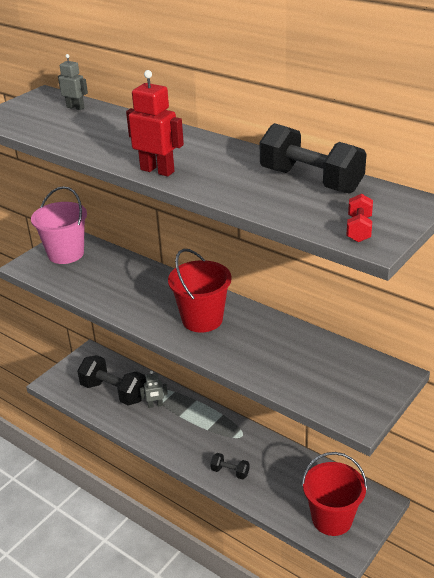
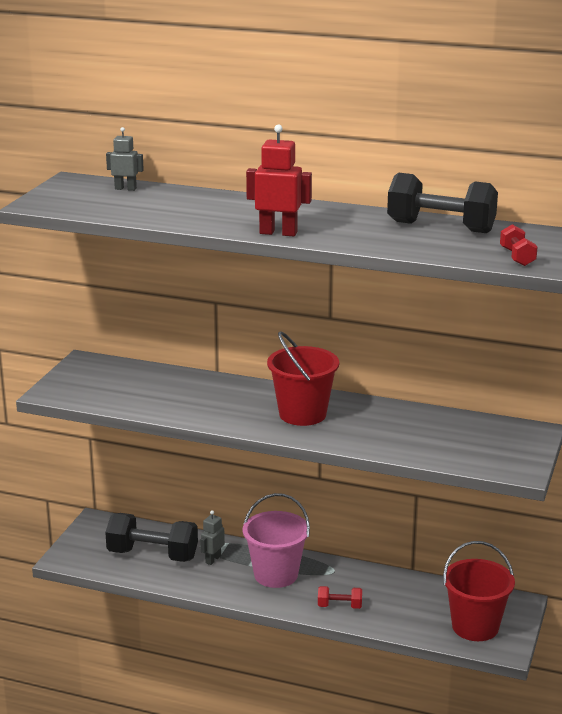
camera: 20 degrees left, 10 degrees down
(66, 254) = (93, 376): pink bucket -> pink bucket (276, 575)
(155, 405) = (213, 559): grey robot -> grey robot turned 150 degrees clockwise
(230, 472) = (339, 606): black dumbbell -> red dumbbell

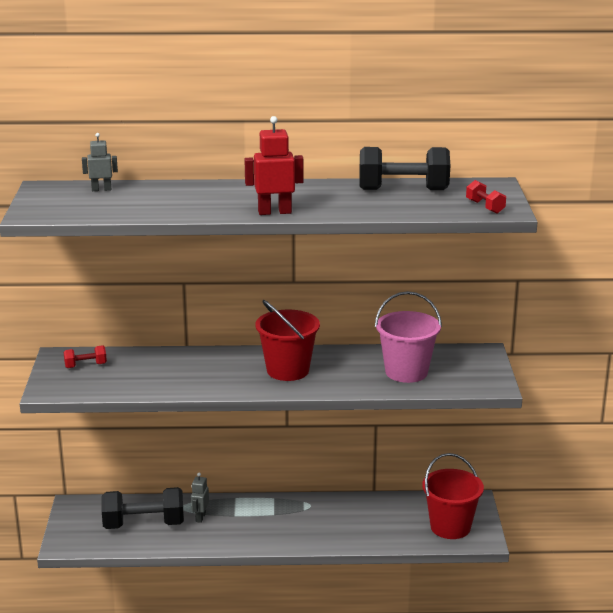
camera: 20 degrees left, 0 degrees up
(276, 575) = (263, 519): pink bucket -> pink bucket (406, 372)
(339, 606) = (332, 534): red dumbbell -> red dumbbell (85, 365)

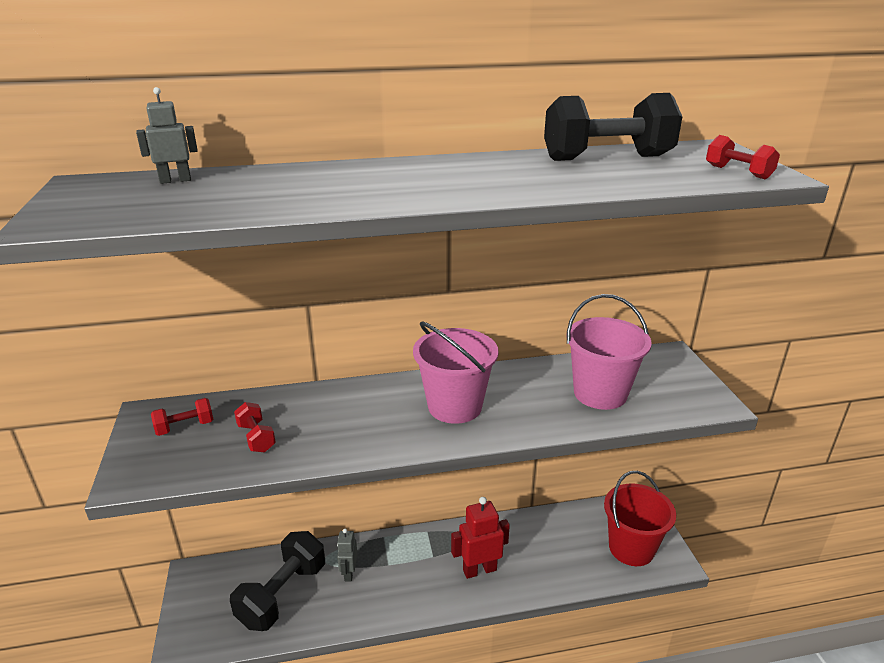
camera: 10 degrees left, 5 degrees up
(136, 376) = (256, 437): none -> red dumbbell
(144, 524) = (282, 594): black dumbbell -> black dumbbell turned 45 degrees counterclockwise
(274, 212) = (451, 196): red robot -> red robot (479, 570)
(288, 370) = (454, 406): red bucket -> pink bucket

